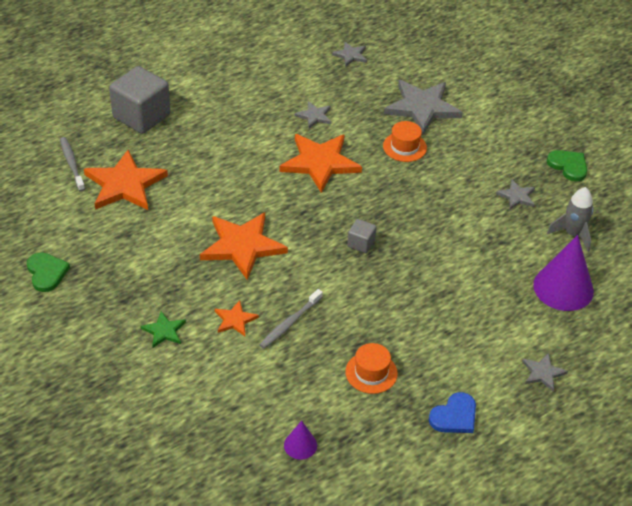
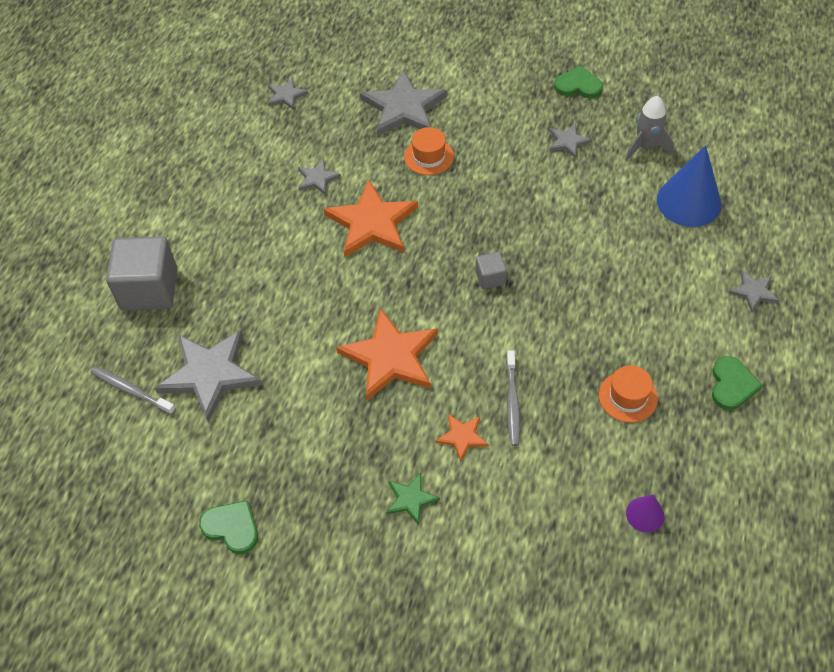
camera: 35 degrees left, 10 degrees up
(124, 184) = (210, 374): orange star -> grey star
(454, 416) = (732, 385): blue heart -> green heart
(563, 288) = (689, 202): purple cone -> blue cone

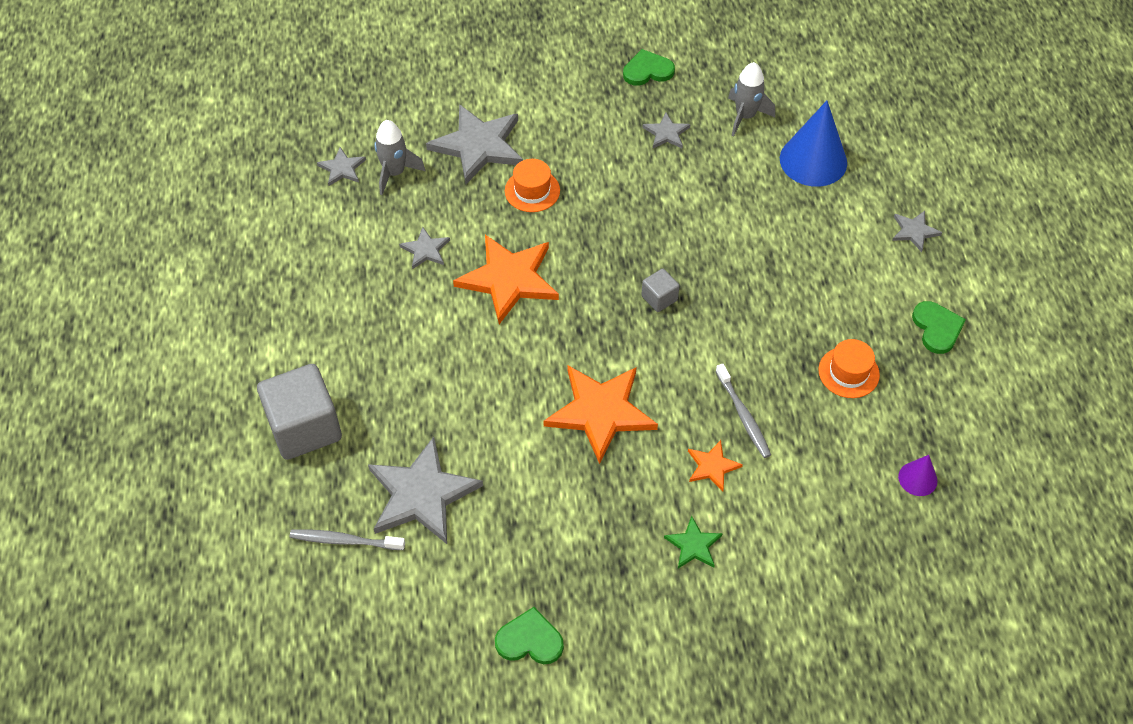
camera: 25 degrees left, 0 degrees up
(325, 110) = (394, 173): none -> grey rocket

